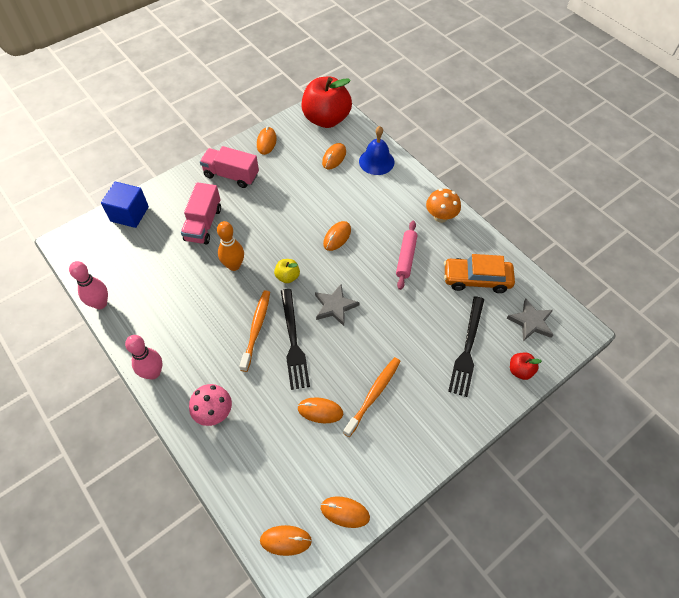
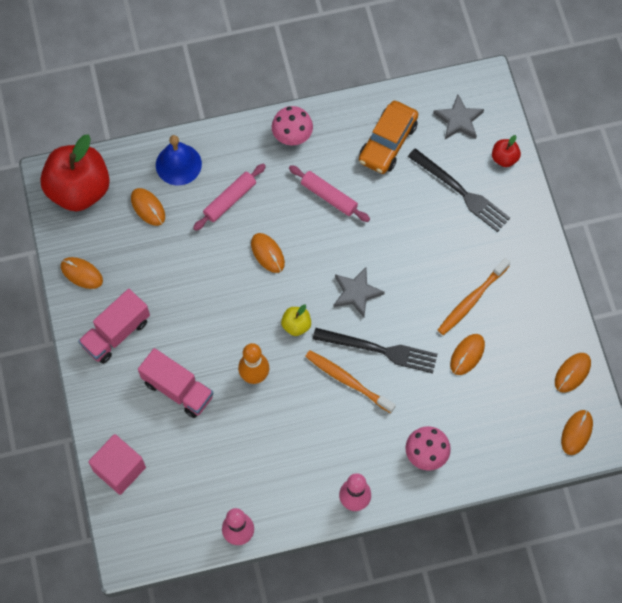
camera: 65 degrees left, 10 degrees up
(129, 214) = (119, 469): blue cube -> pink cube
(366, 199) = (230, 200): none -> pink rolling pin
(373, 395) = (472, 300): orange toothbrush -> orange toothbrush turned 105 degrees counterclockwise
(440, 217) = (292, 136): orange mushroom -> pink mushroom

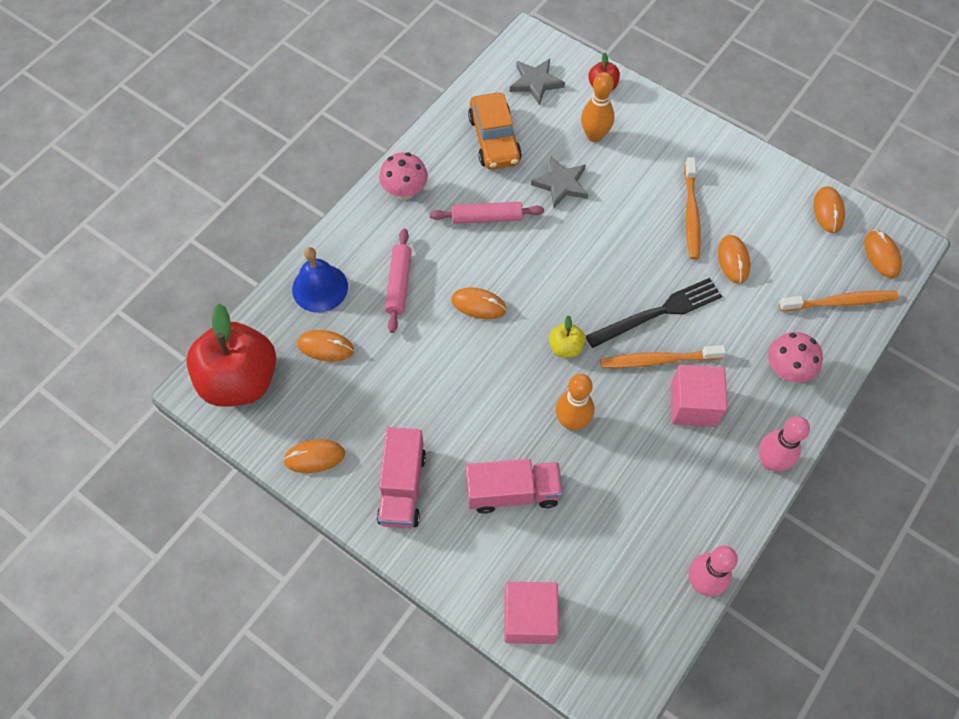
camera: 40 degrees left, 5 degrees down
(341, 427) = (693, 405): none -> pink cube
(356, 293) = (590, 280): grey star -> grey star (561, 184)
(461, 192) = (594, 136): black fork -> orange bowling pin
(511, 440) = (839, 302): none -> orange toothbrush

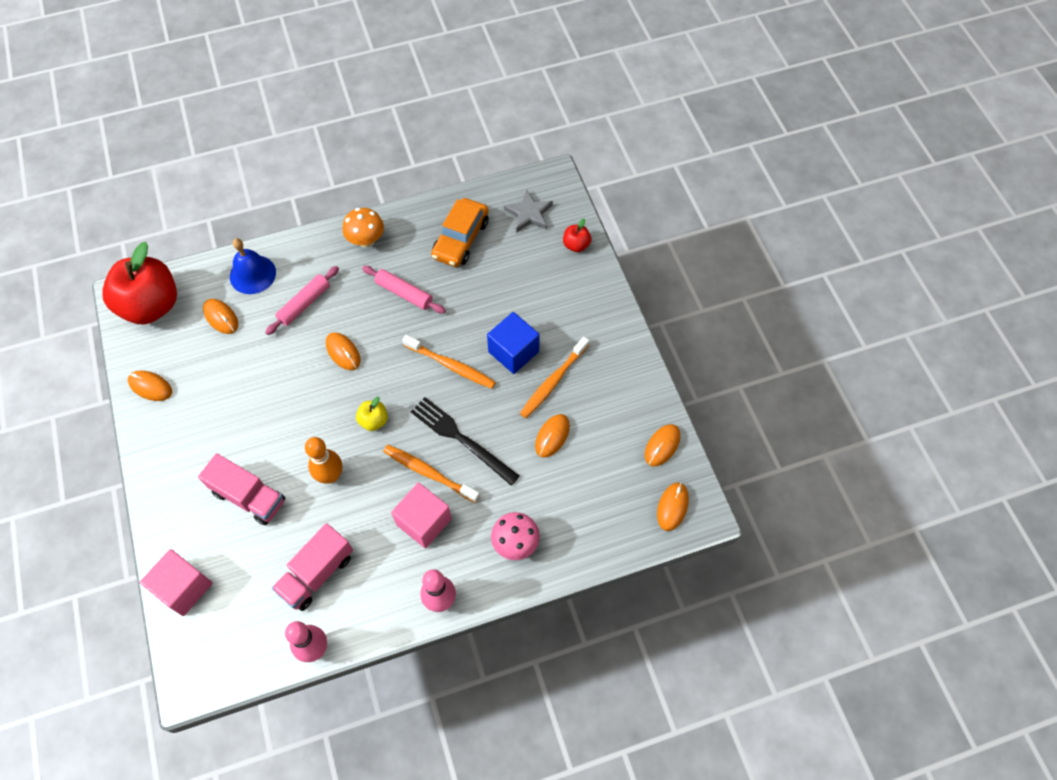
camera: 35 degrees right, 0 degrees up
(402, 487) = (185, 444): pink truck -> pink truck (317, 573)
(405, 191) = (366, 240): pink mushroom -> orange mushroom
(561, 184) = (478, 301): grey star -> none
(594, 136) = (535, 279): orange bowling pin -> none
(633, 209) = (513, 352): none -> blue cube
(658, 312) = (461, 439): black fork -> black fork turned 150 degrees counterclockwise
(839, 302) = (604, 520): orange toothbrush -> orange toothbrush (451, 365)

